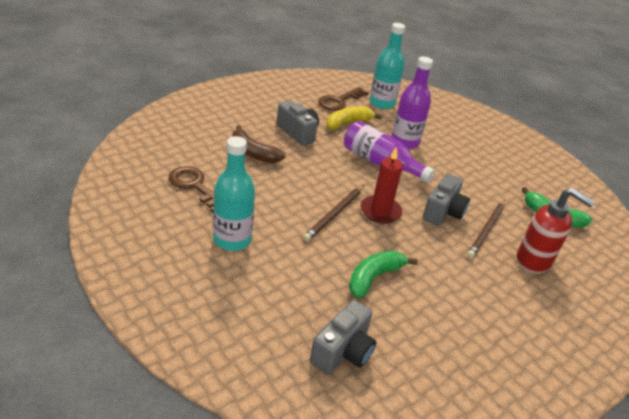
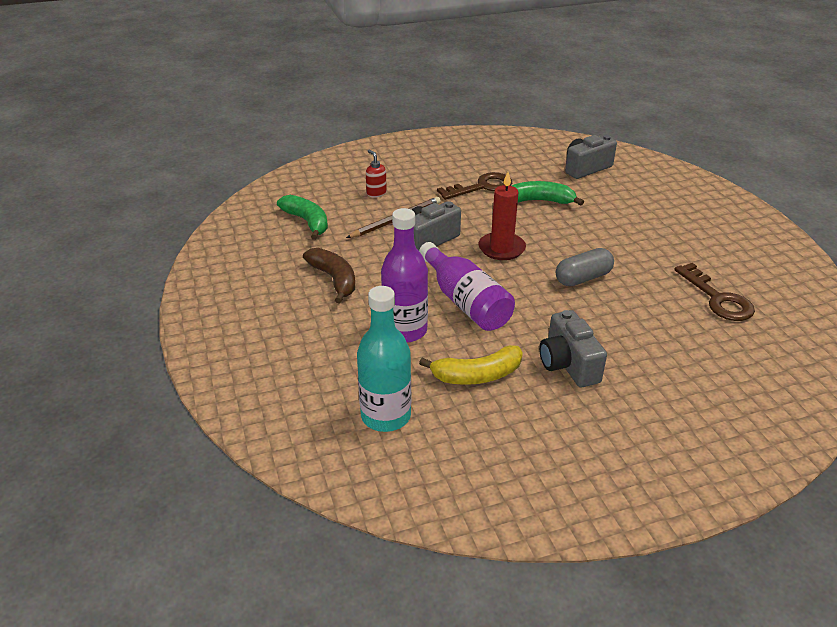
camera: 155 degrees left, 0 degrees up
(232, 240) = (670, 242): turquoise bottle -> none
(253, 153) = (642, 336): brown banana -> brown banana (334, 279)
(304, 192) = (583, 278): none -> grey capsule
(334, 214) = (555, 252): brown pencil -> none
(339, 101) = (467, 429): brown key -> brown key (482, 187)
(374, 278) = (540, 201): green banana -> green banana turned 150 degrees counterclockwise
(534, 261) = (376, 193): red soap dispenser -> red soap dispenser, size x0.50

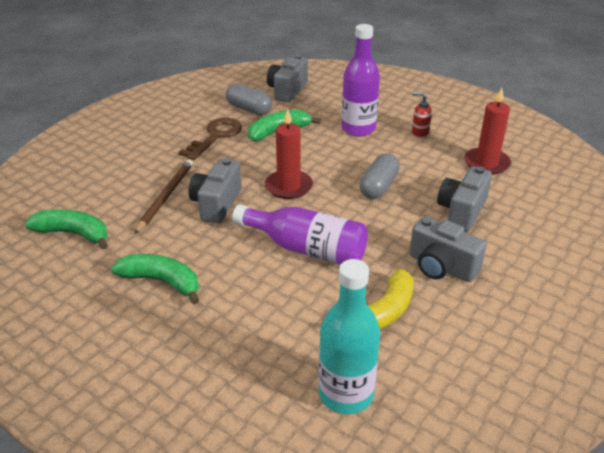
camera: 35 degrees left, 0 degrees up
(334, 279) = (162, 282): brown banana -> green banana
(376, 193) = (119, 177): red soap dispenser -> red soap dispenser (419, 133)
(405, 330) = (280, 301): purple bottle -> purple bottle (358, 129)
(533, 173) = (249, 109): none -> grey capsule
(641, 329) = (461, 211): none -> grey camera
(717, 298) = (486, 163): brown key -> red candle

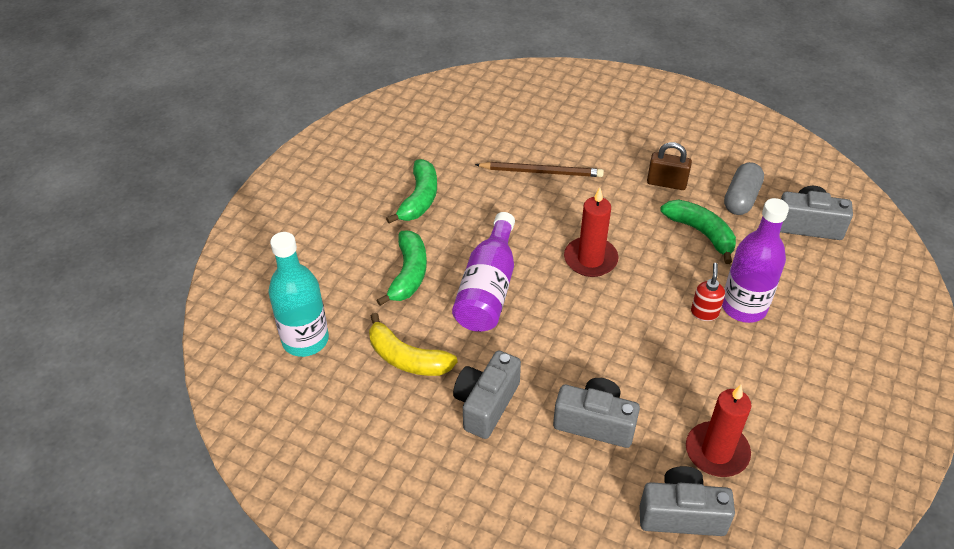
camera: 80 degrees right, 10 degrees up
(73, 234) = (469, 129): green banana -> green banana (408, 274)
(215, 136) = (666, 183): brown key -> brown padlock
(216, 204) = (541, 209): grey camera -> grey camera (681, 514)
(378, 186) = (619, 338): grey capsule -> none
(419, 133) = (763, 373): red soap dispenser -> red soap dispenser (704, 312)

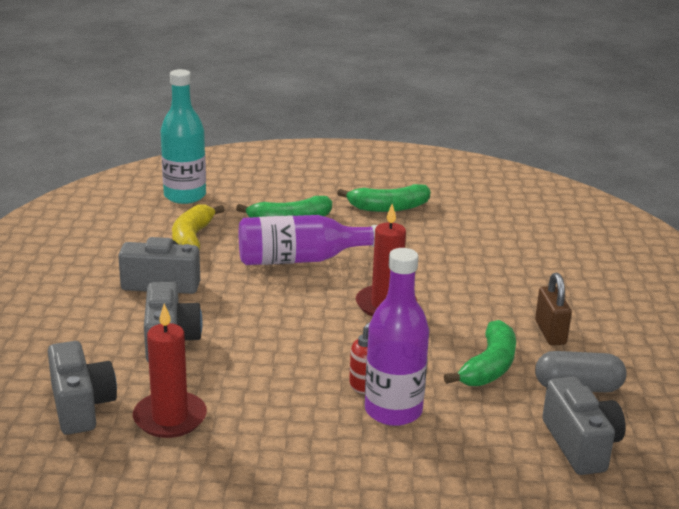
camera: 65 degrees right, 20 degrees down
(541, 172) = (488, 258): brown pencil -> none

